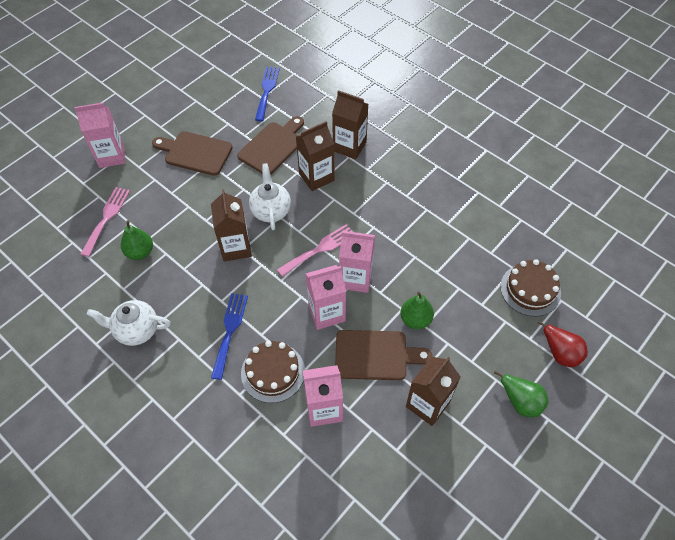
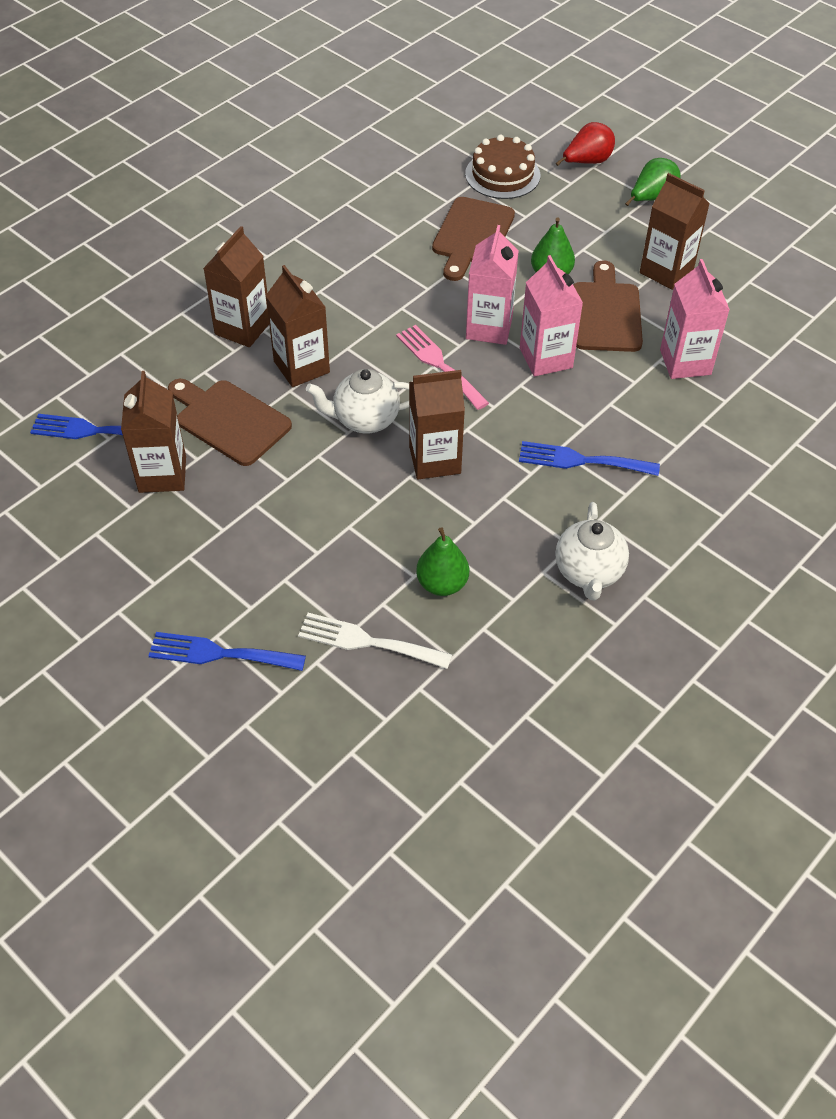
camera: 90 degrees left, 5 degrees down
(107, 218) = (367, 641): pink fork -> white fork
(111, 156) = (219, 653): pink carton -> blue fork
(195, 153) = (229, 524): brown cutting board -> brown cutting board (472, 235)
(233, 122) = (162, 474): none -> brown carton
(273, 372) = (640, 412): brown cake -> none

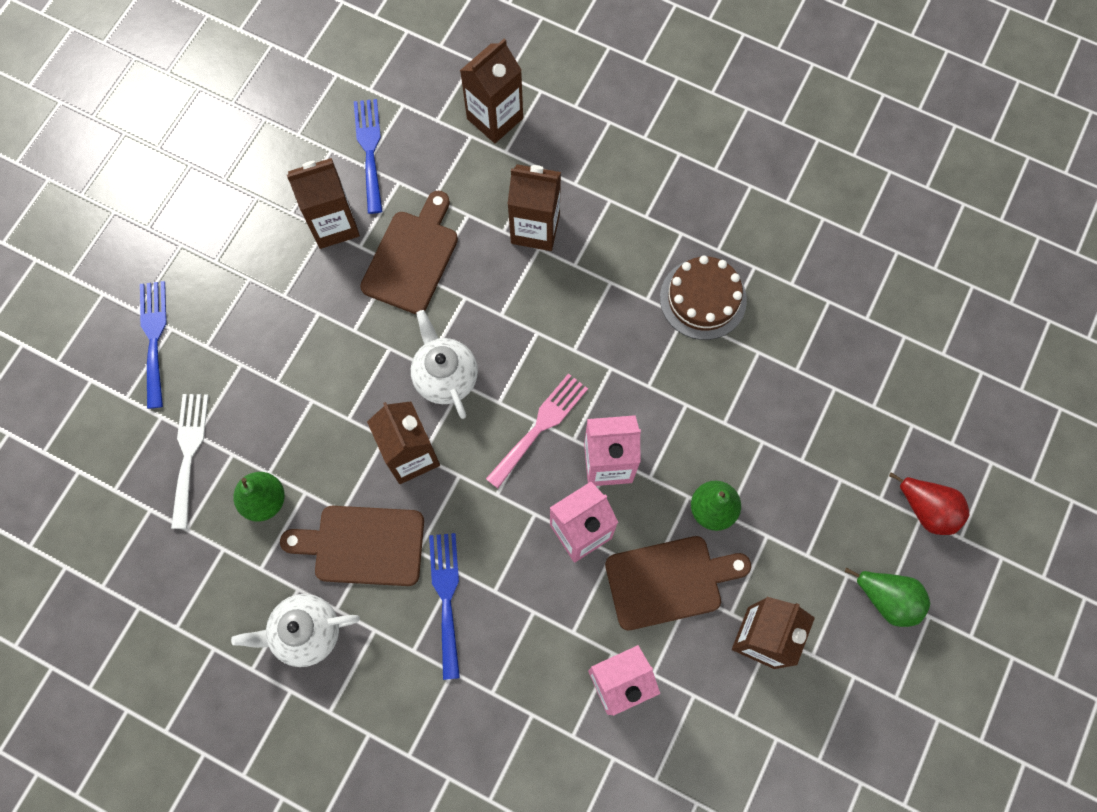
camera: 75 degrees right, 20 degrees up
(301, 367) = (499, 298): brown carton -> brown carton (495, 118)
(472, 235) = (748, 410): brown cutting board -> brown cutting board (363, 545)
(502, 175) = (865, 418): brown cake -> brown cake (703, 299)

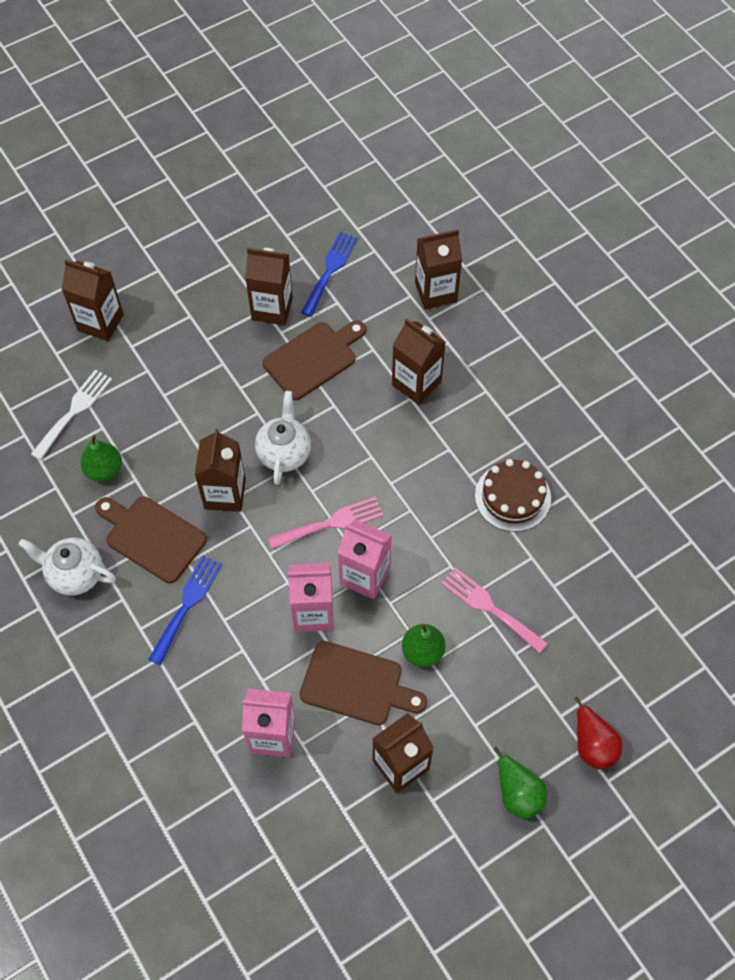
camera: 30 degrees right, 10 degrees down
(154, 337) = (100, 322): blue fork -> brown carton
(749, 427) = (489, 607): none -> pink fork

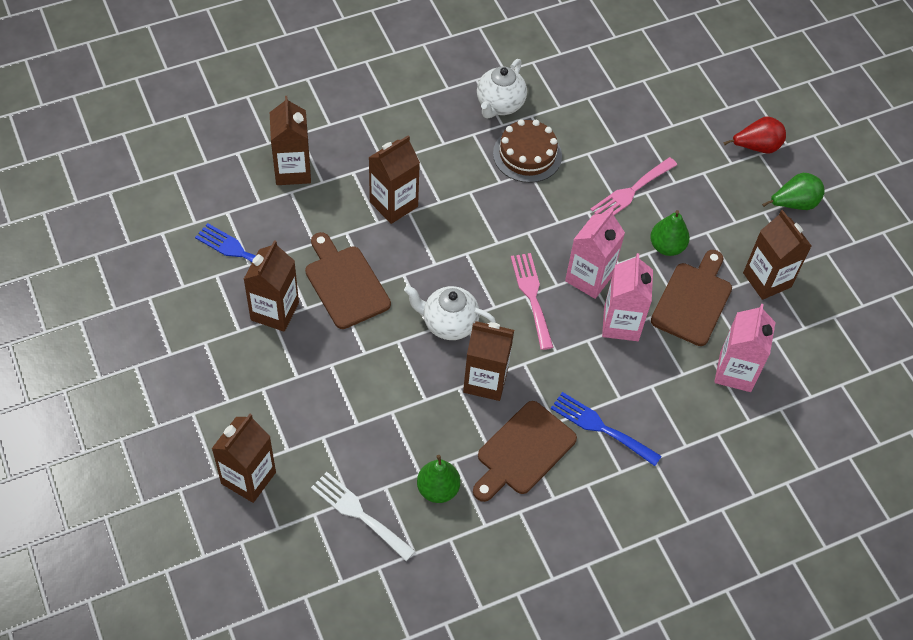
camera: 85 degrees left, 5 degrees down
(75, 574) = (555, 527): white teapot -> white teapot (499, 105)

